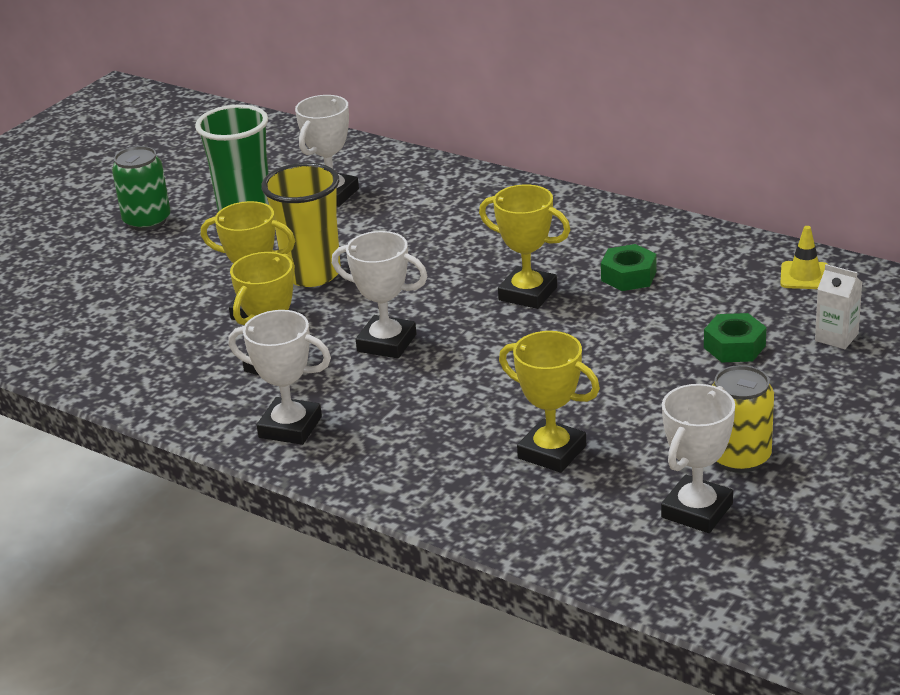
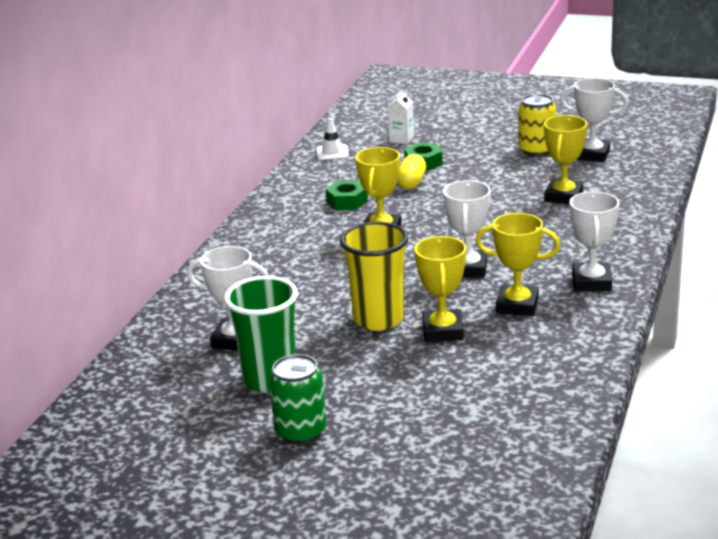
camera: 105 degrees left, 5 degrees down
(666, 330) = (411, 183): none -> yellow capsule
(804, 276) = (332, 153): yellow traffic cone -> white traffic cone

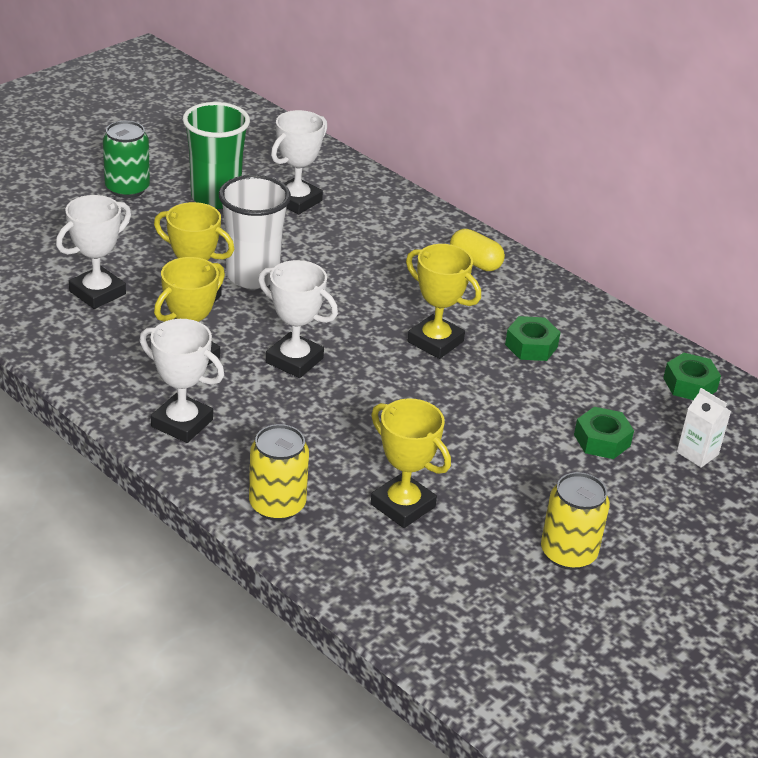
camera: 110 degrees right, 10 degrees up
(332, 153) = (689, 384): white traffic cone -> green nut
(378, 319) = (252, 276): yellow cup -> white cup
(411, 183) = (546, 408): yellow capsule -> yellow capsule (475, 262)
(592, 155) = (511, 597): white trophy -> white trophy (97, 293)
(619, 228) = (277, 505): none -> yellow can

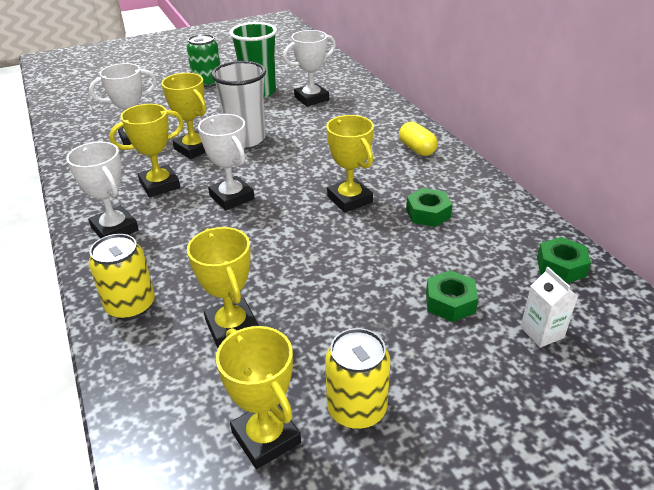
camera: 25 degrees right, 0 degrees up
(503, 593) = (266, 437): none -> yellow trophy

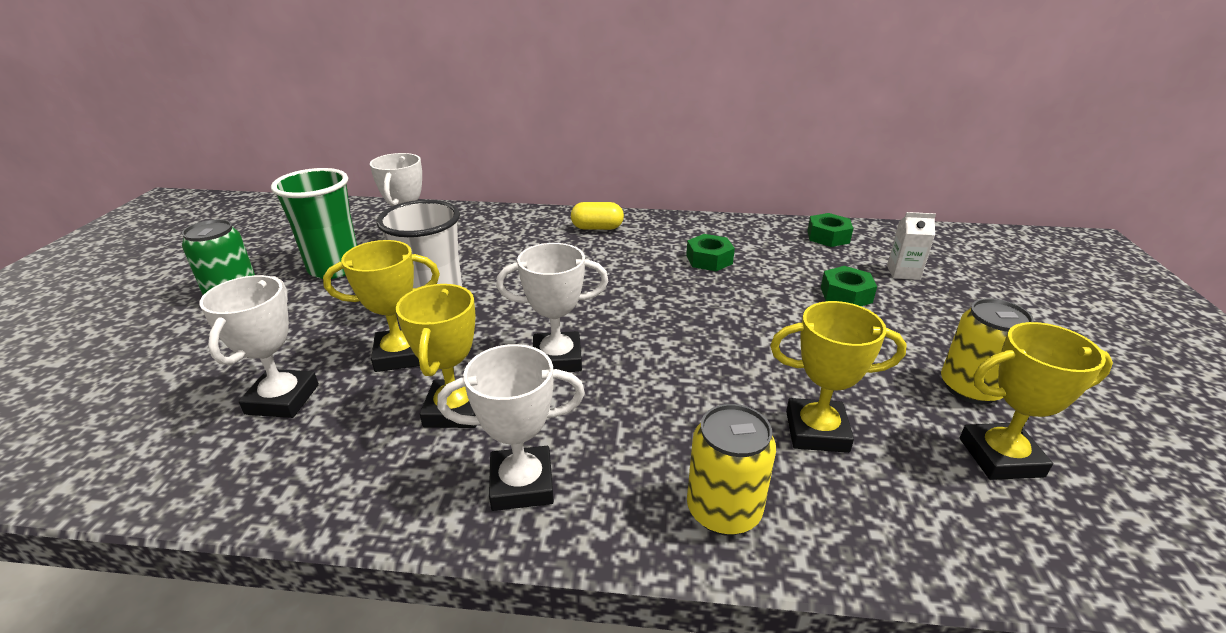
camera: 60 degrees left, 5 degrees down
(349, 199) = (645, 288): yellow trophy -> none

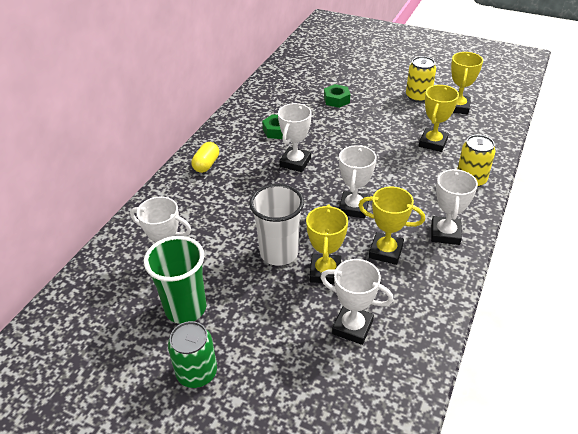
camera: 70 degrees left, 10 degrees up
(643, 287) = (295, 162): none -> white trophy
(828, 237) = (275, 84): green nut -> none
(903, 272) = (325, 77): white carton -> none

